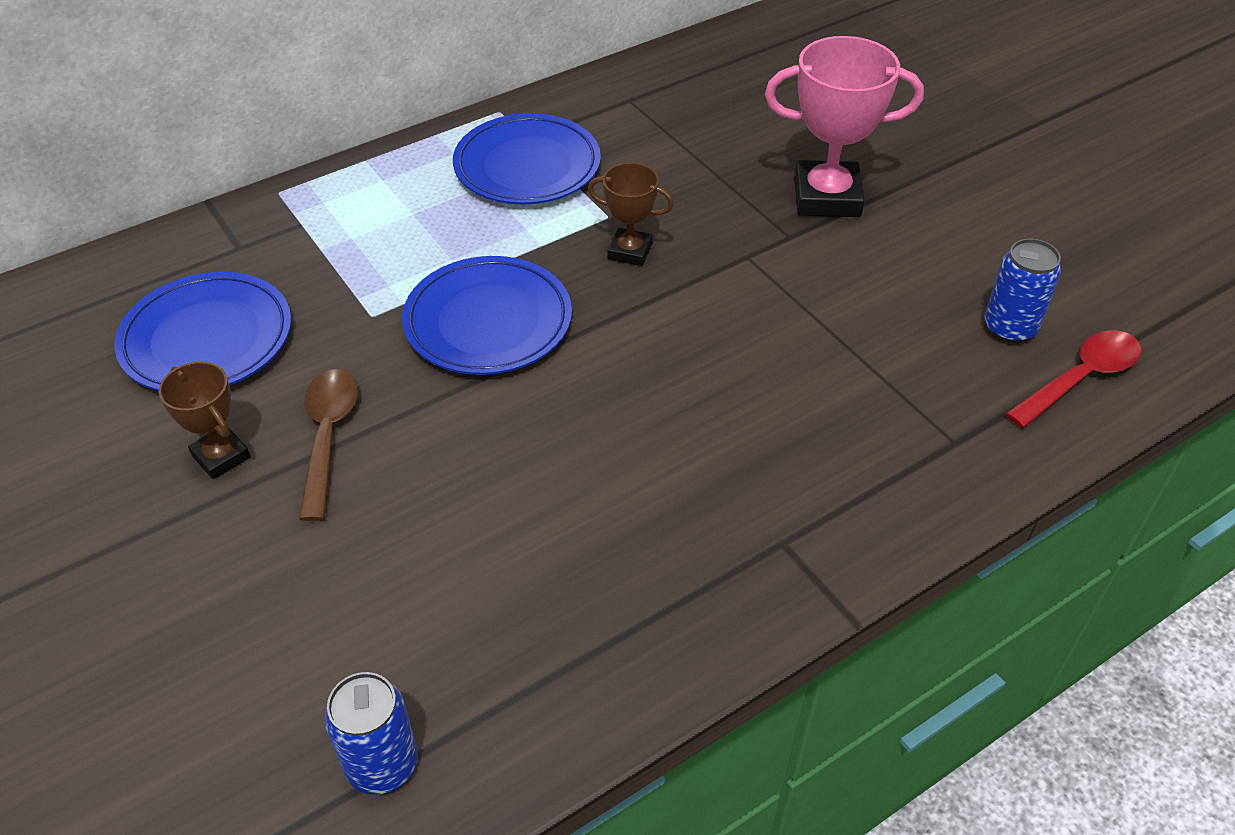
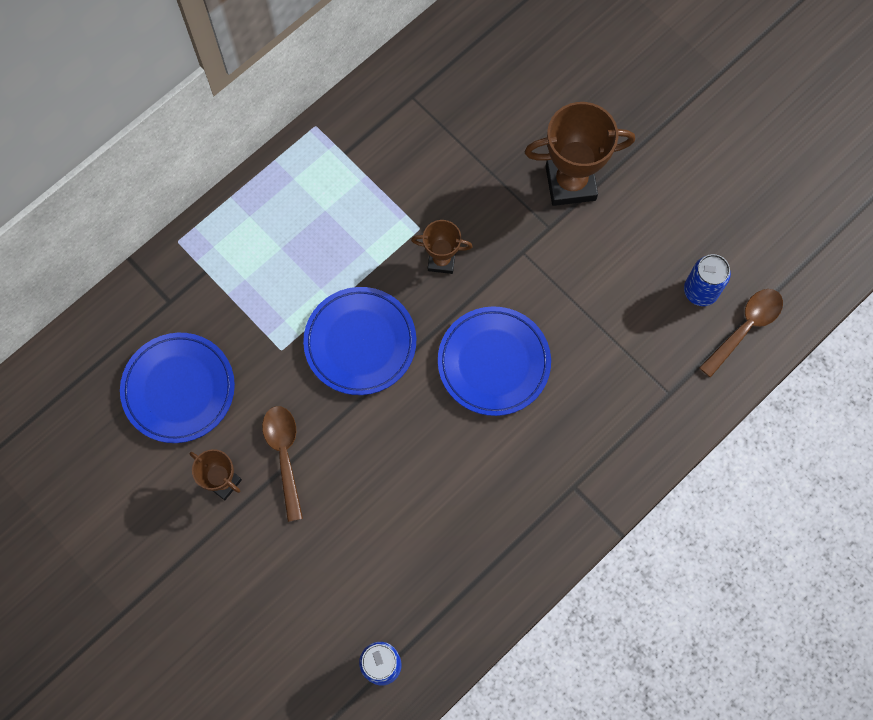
camera: 10 degrees left, 25 degrees up
(527, 166) = (351, 185): blue plate -> blue plate (494, 363)
(827, 197) = (570, 183): pink trophy -> brown trophy
(1080, 378) = (745, 328): red spoon -> brown spoon

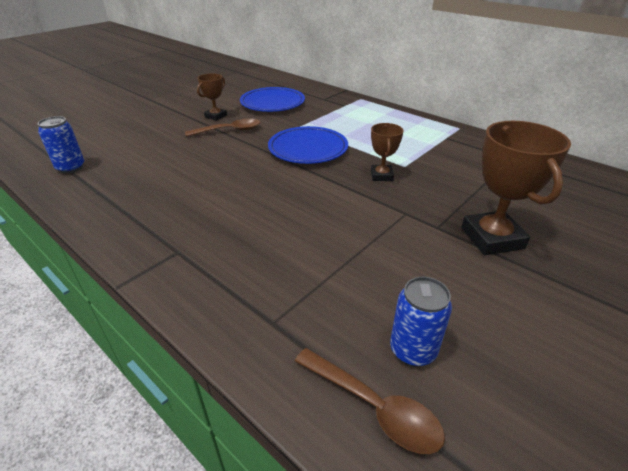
camera: 85 degrees right, 35 degrees down
(494, 363) = (299, 203): blue plate -> none

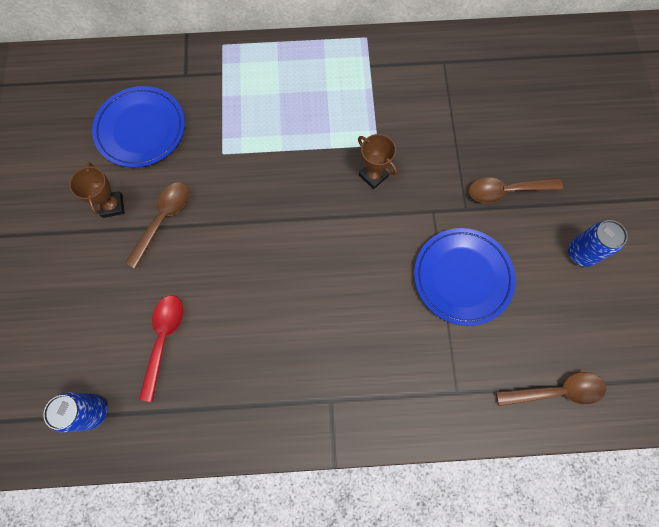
camera: 45 degrees left, 35 degrees up
(148, 166) = (163, 340): none -> red spoon
(308, 149) = (274, 187): blue plate -> blue plate (462, 277)
(412, 350) = (542, 337): blue can -> blue can (581, 253)
(492, 238) = (506, 191): brown trophy -> brown spoon

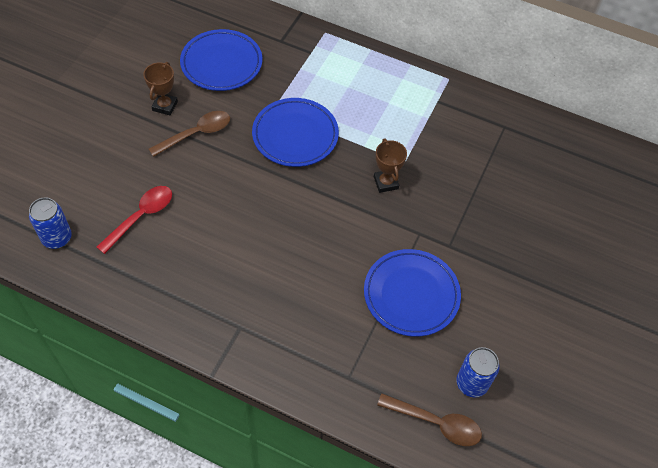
camera: 25 degrees right, 15 degrees down
(260, 170) = (295, 135): none -> blue plate
(506, 191) = (495, 249): brown spoon -> none
(581, 253) = (531, 329): blue can -> blue can (471, 383)

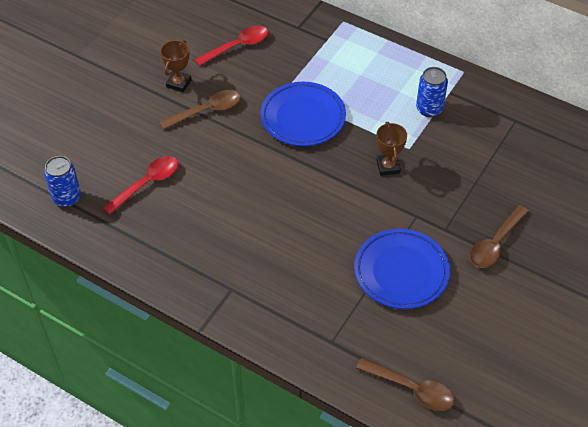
camera: 10 degrees right, 5 degrees down
(221, 63) = (237, 46): blue plate -> red spoon
(471, 383) = (451, 356): blue can -> blue can (429, 109)
(501, 257) = (495, 243): none -> brown spoon

